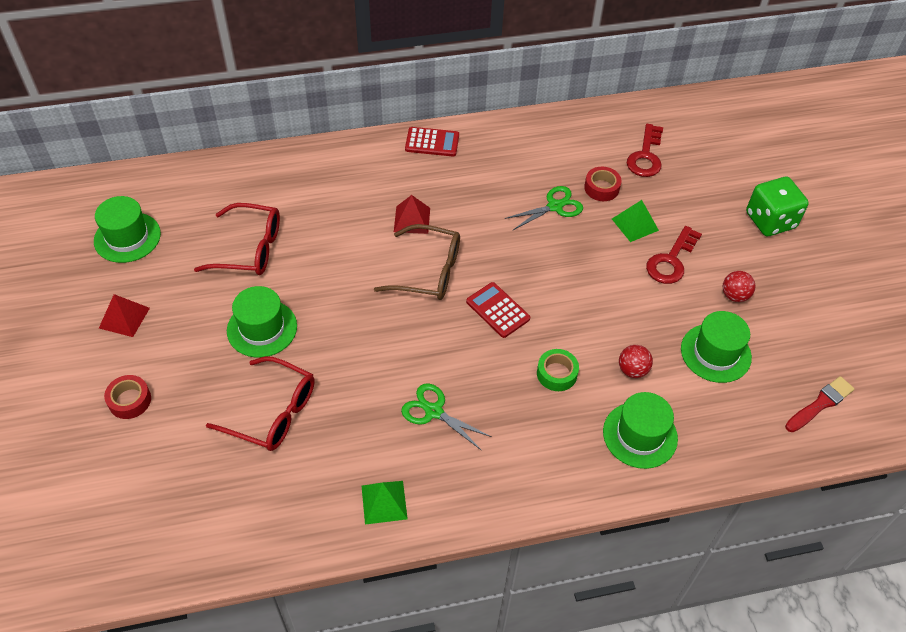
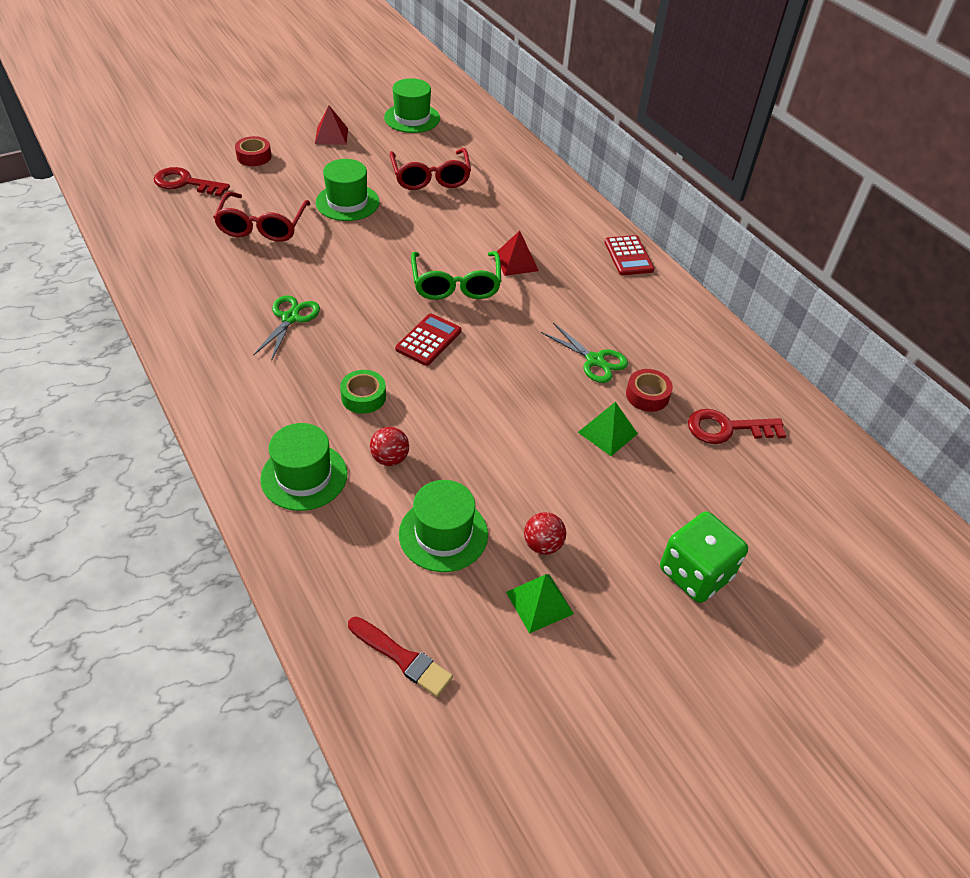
camera: 70 degrees right, 5 degrees down
(384, 502) = (186, 306): green pyramid -> green pyramid (539, 603)
(428, 271) = (456, 285): brown glasses -> green glasses
(671, 260) = (569, 474): red key -> red key (186, 183)

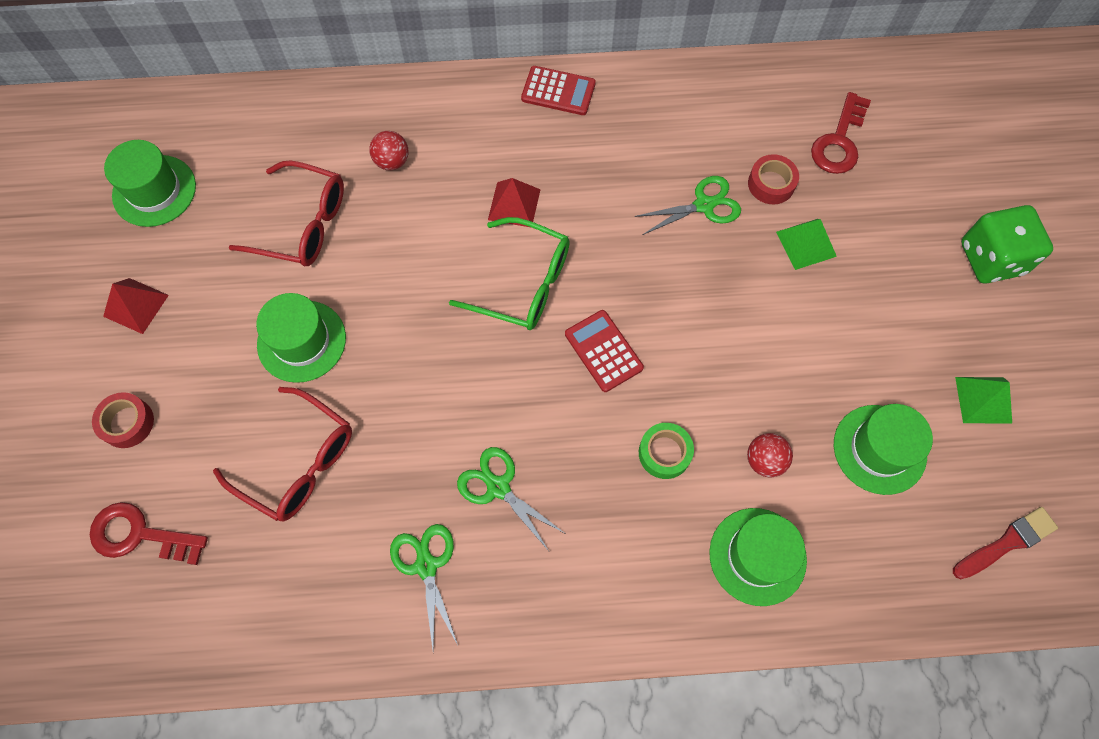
camera: 60 degrees left, 20 degrees up
(186, 183) = (140, 535): red key -> red key turned 60 degrees clockwise
(217, 301) = (426, 565): none -> green scissors
(542, 545) = (921, 367): red ball -> red ball (392, 161)

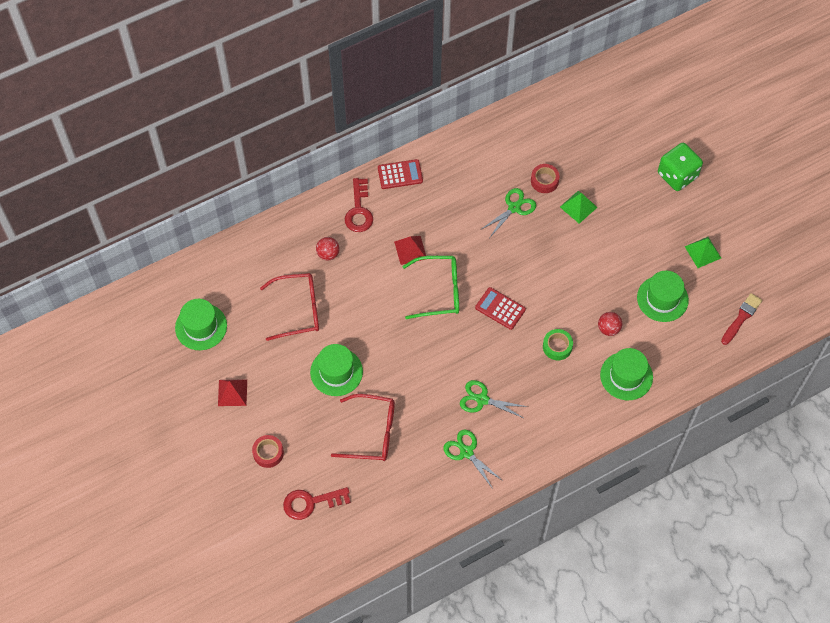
camera: 25 degrees left, 5 degrees down
(839, 141) = (570, 141): red key -> red key (359, 210)

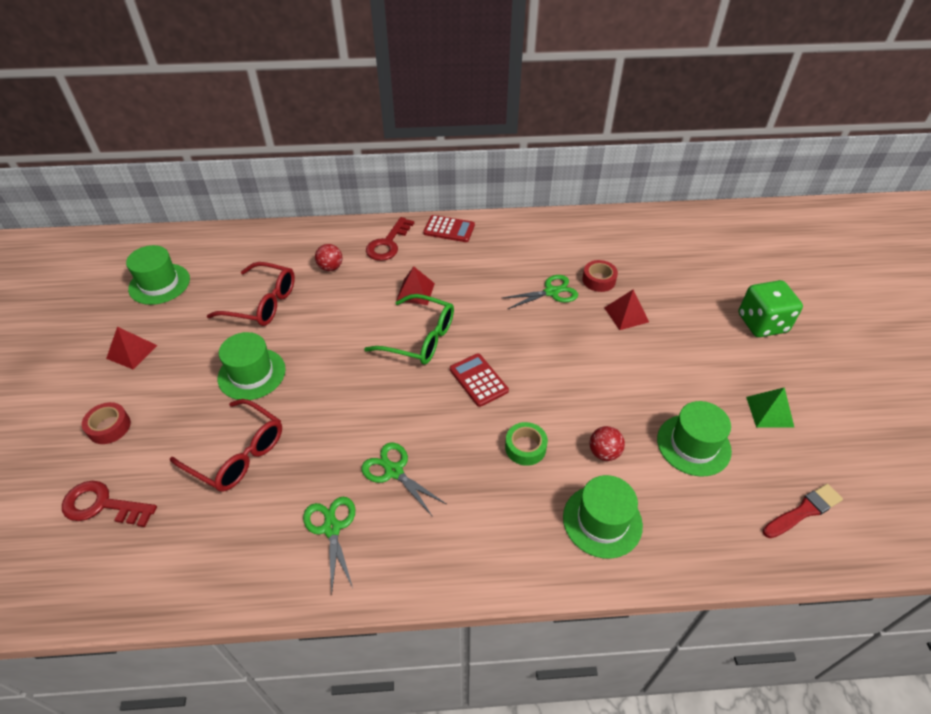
camera: 25 degrees right, 15 degrees down
(578, 207) = (626, 314): green pyramid -> red pyramid

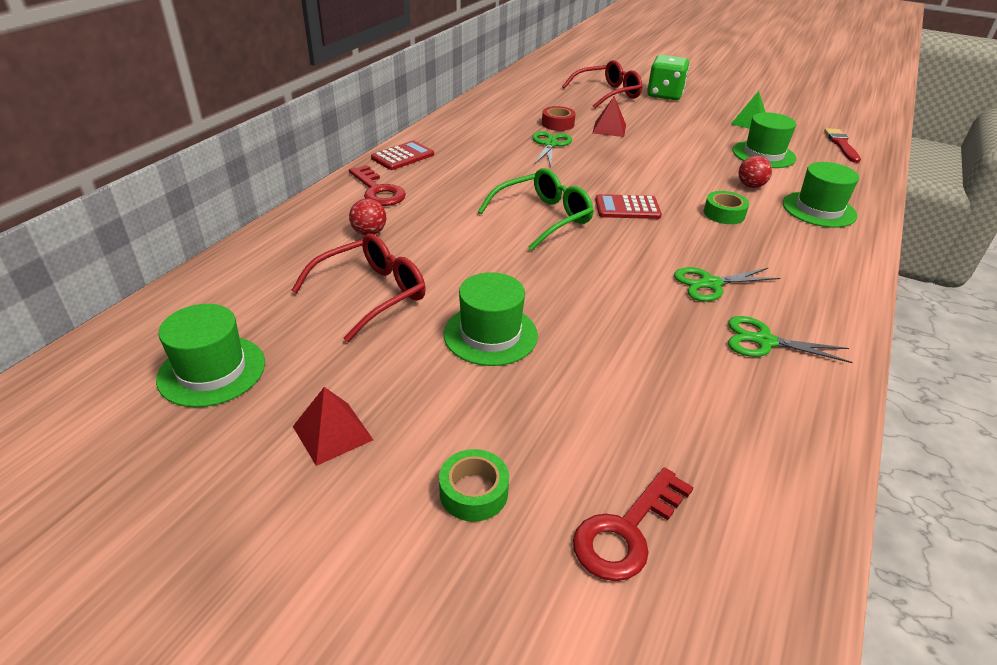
camera: 60 degrees left, 10 degrees down
(109, 427) = (473, 492): red tape -> green tape
(238, 454) = (617, 379): red glasses -> red glasses (607, 94)
(415, 291) = (473, 199): red pyramid -> none

